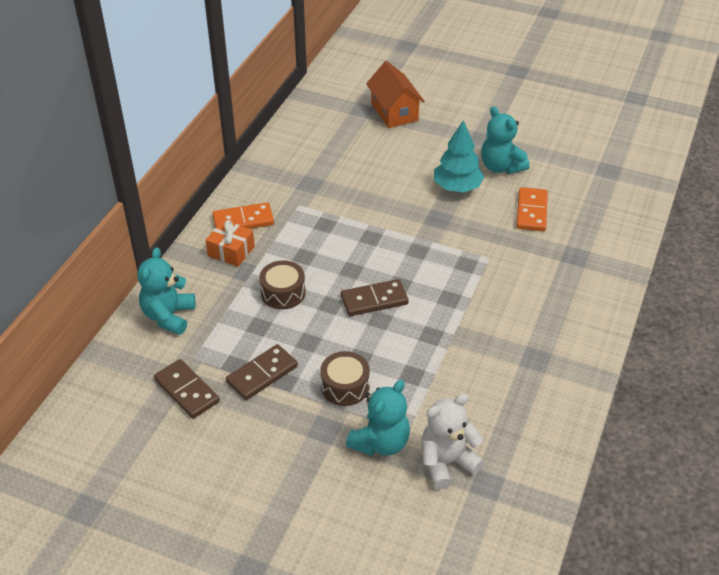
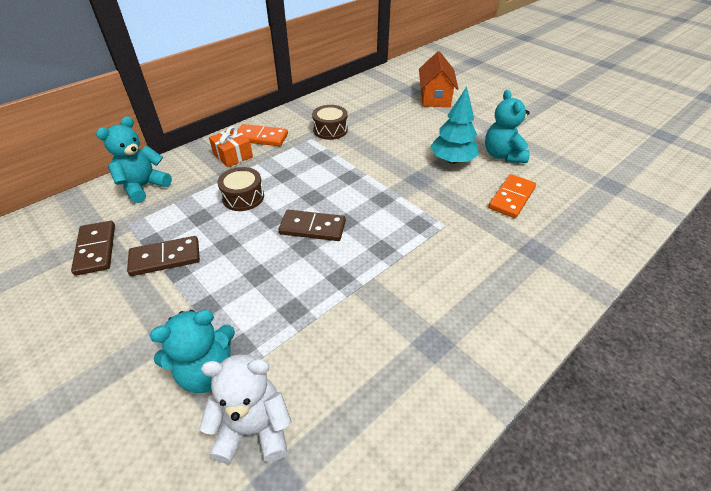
camera: 25 degrees right, 0 degrees up
(345, 386) = (223, 297): brown drum -> brown drum (330, 130)

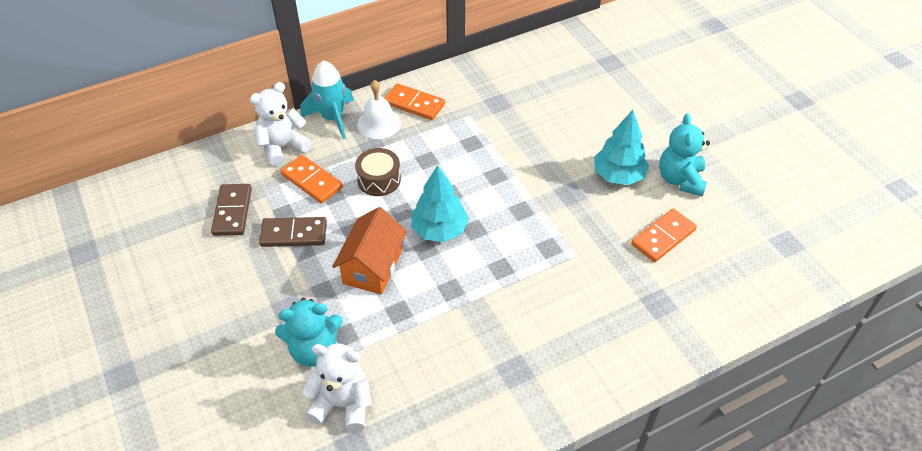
camera: 15 degrees right, 5 degrees up
(143, 187) = (282, 147): turquoise teddy bear -> white teddy bear
(177, 209) = (312, 181): none -> orange domino
(189, 158) = (332, 118): none -> turquoise rocket
(233, 155) = (379, 123): orange gift -> white bell
(312, 228) = (439, 230): brown domino -> turquoise tree
(330, 130) = (494, 107): brown drum -> none
(435, 97) = (636, 79): orange house -> orange house (372, 267)

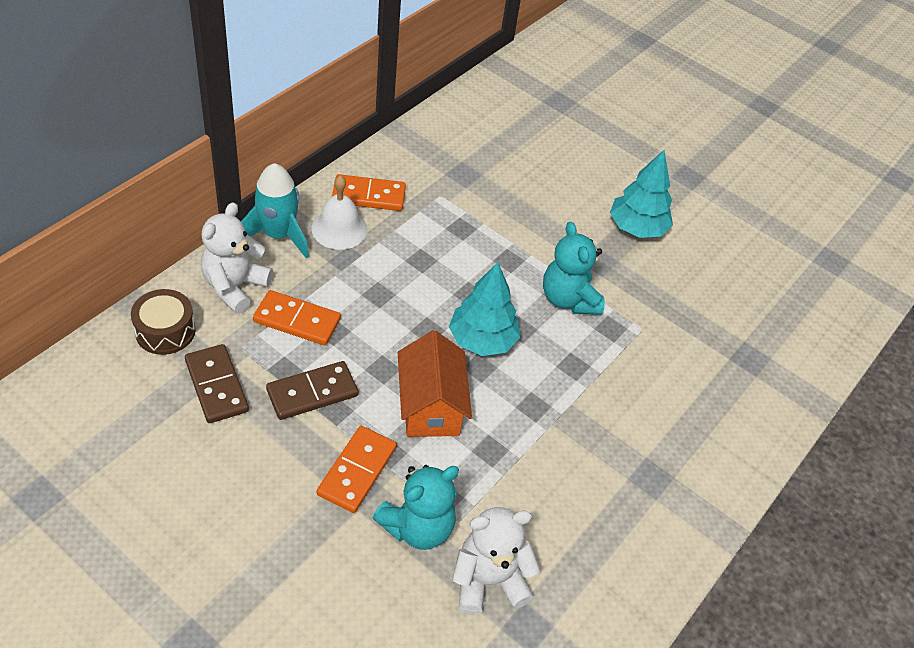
camera: 30 degrees left, 0 degrees up
(379, 179) = (378, 298): brown drum -> brown drum (165, 331)
(663, 237) = (716, 285): orange domino -> orange domino (357, 471)
(680, 180) = (699, 218): turquoise teddy bear -> turquoise teddy bear (568, 299)

